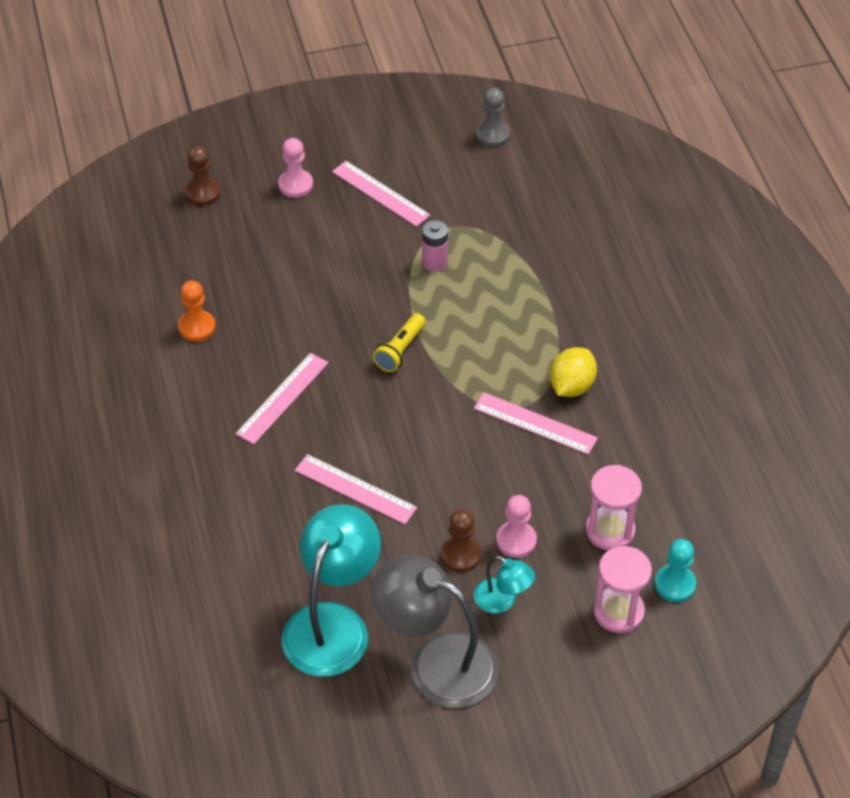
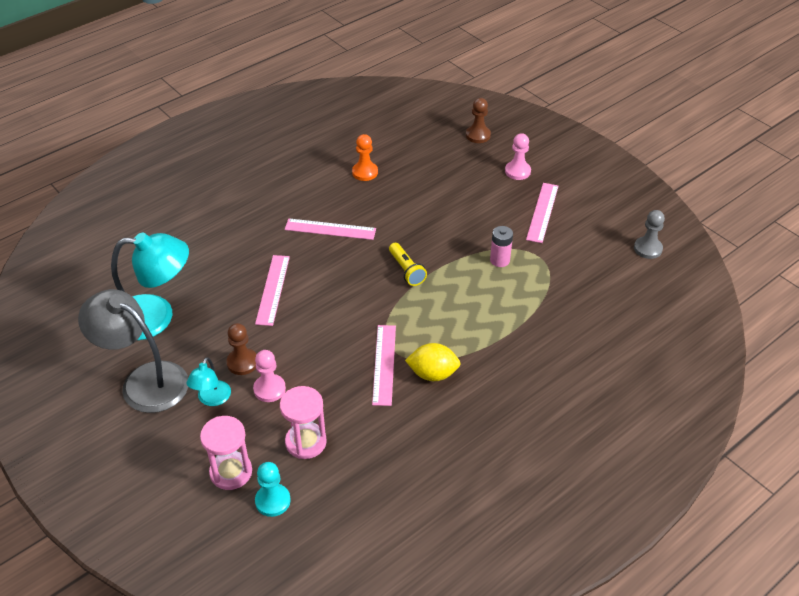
camera: 65 degrees right, 5 degrees down
(400, 350) = (406, 270): yellow flashlight -> yellow flashlight turned 120 degrees counterclockwise
(436, 662) = (144, 381): grey lamp -> grey lamp turned 60 degrees counterclockwise

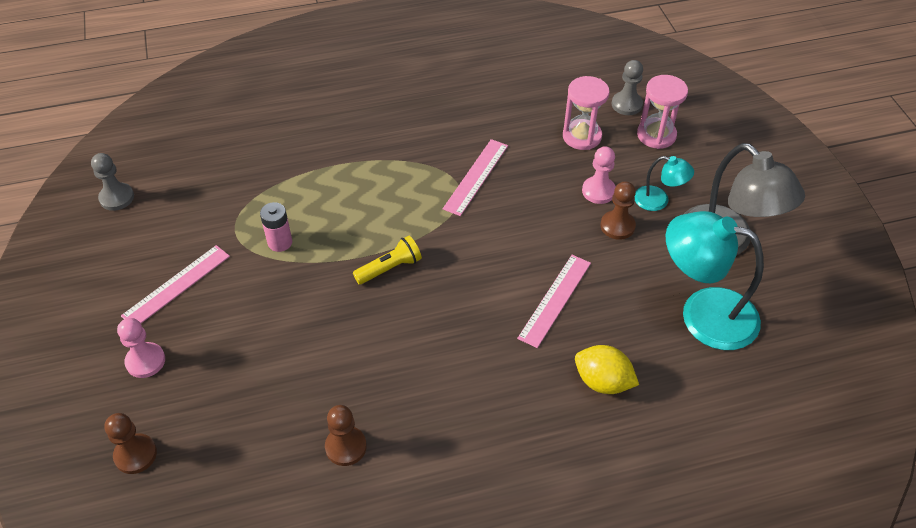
camera: 155 degrees left, 5 degrees up
(212, 399) = (658, 200): turquoise lamp -> turquoise lamp turned 75 degrees clockwise
(272, 501) = (626, 104): turquoise pawn -> grey pawn
(330, 229) = (447, 361): pink ruler -> none
(365, 172) = (346, 447): orange pawn -> brown pawn
(406, 270) = (390, 268): yellow flashlight -> yellow flashlight turned 60 degrees clockwise
(433, 374) = (436, 153): yellow lemon -> yellow lemon (602, 382)

